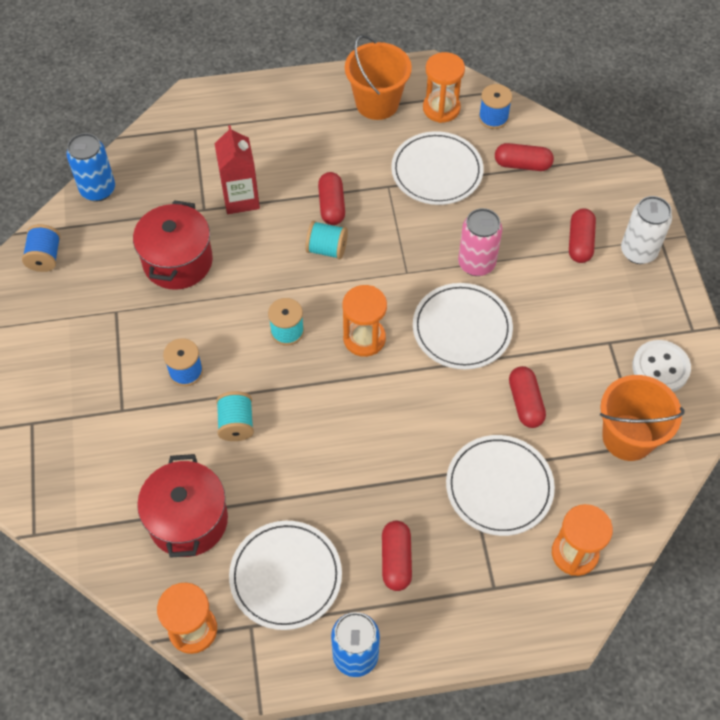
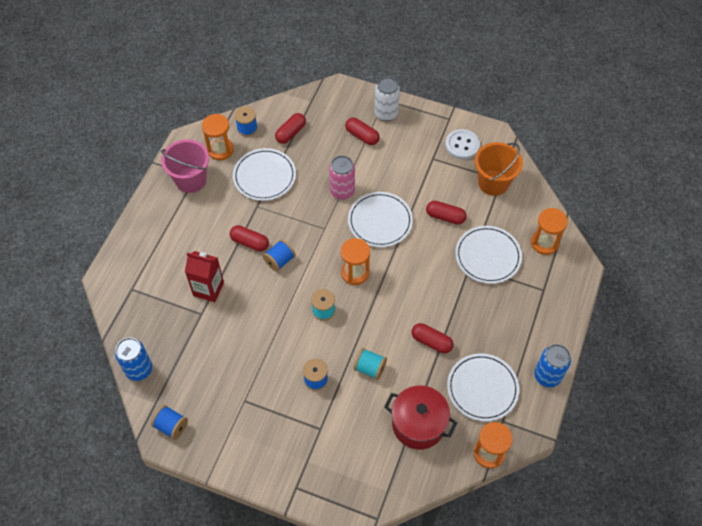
camera: 60 degrees left, 0 degrees up
(178, 261) = (231, 347): red pot -> none
(327, 249) = (279, 261): turquoise spool -> blue spool
(377, 103) = (190, 180): orange bucket -> pink bucket
(396, 560) = (503, 328): red capsule -> red capsule (431, 342)

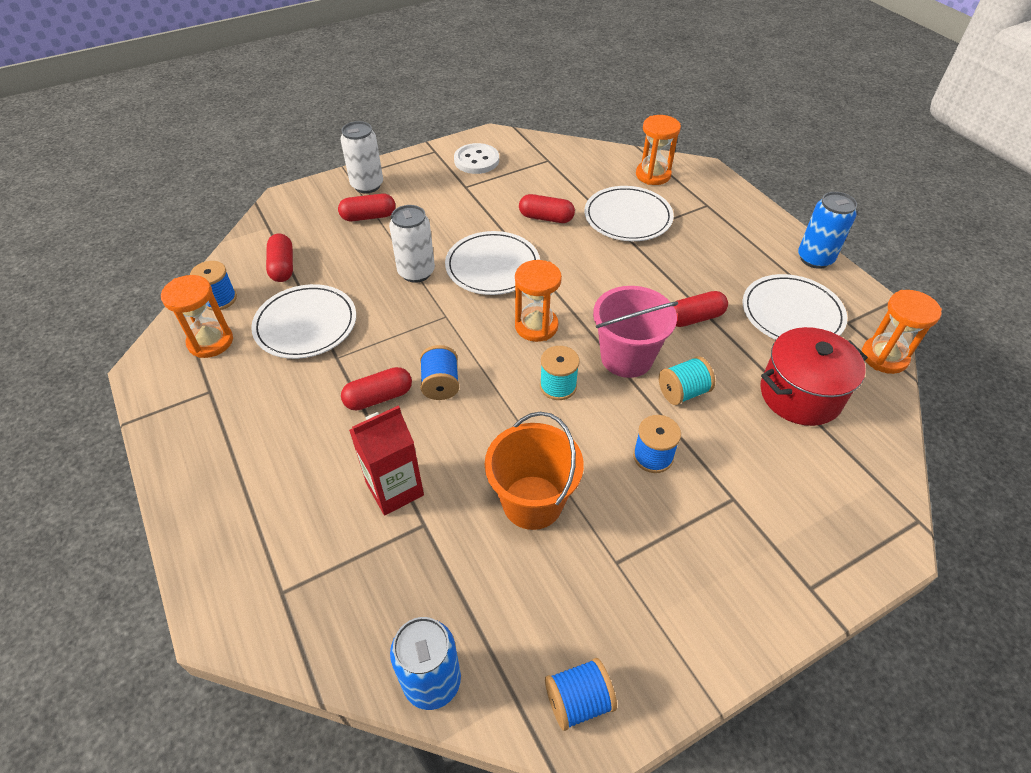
camera: 50 degrees left, 10 degrees down
(190, 180) = (208, 400): pink bucket -> pink bucket (626, 358)
(342, 191) = (416, 272): pink can -> white can
(445, 217) = (546, 218): red capsule -> red capsule turned 45 degrees clockwise
(493, 182) = (545, 166): orange bucket -> orange bucket (532, 502)

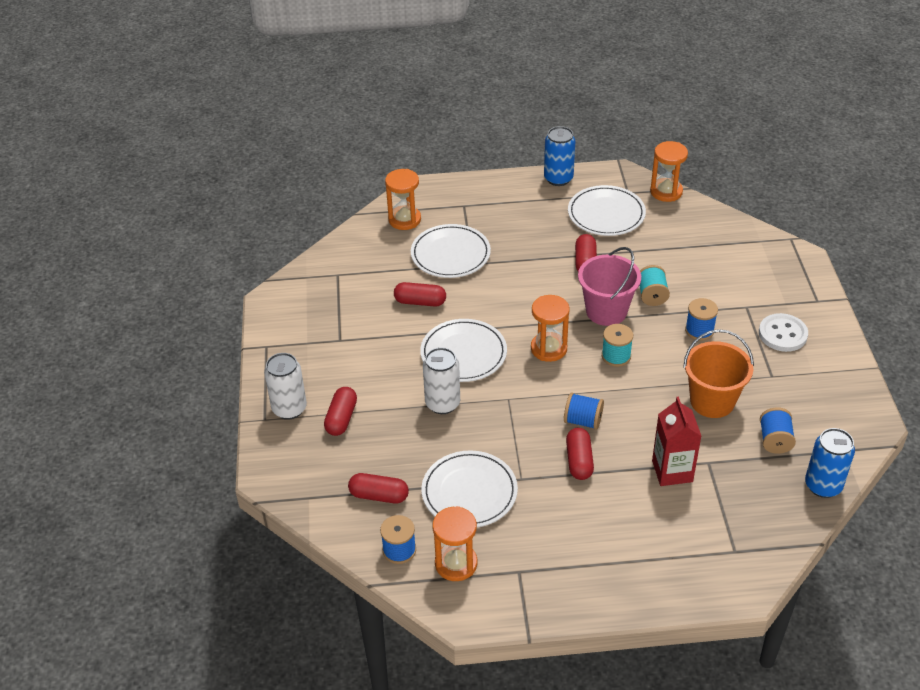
camera: 65 degrees left, 5 degrees down
(476, 160) = (304, 321): white button -> white button (782, 334)
(546, 218) = (420, 302): red capsule -> red capsule turned 60 degrees clockwise
(578, 700) = (853, 423): blue spool -> blue spool (774, 440)
(800, 395) = (679, 242): red pot -> none

